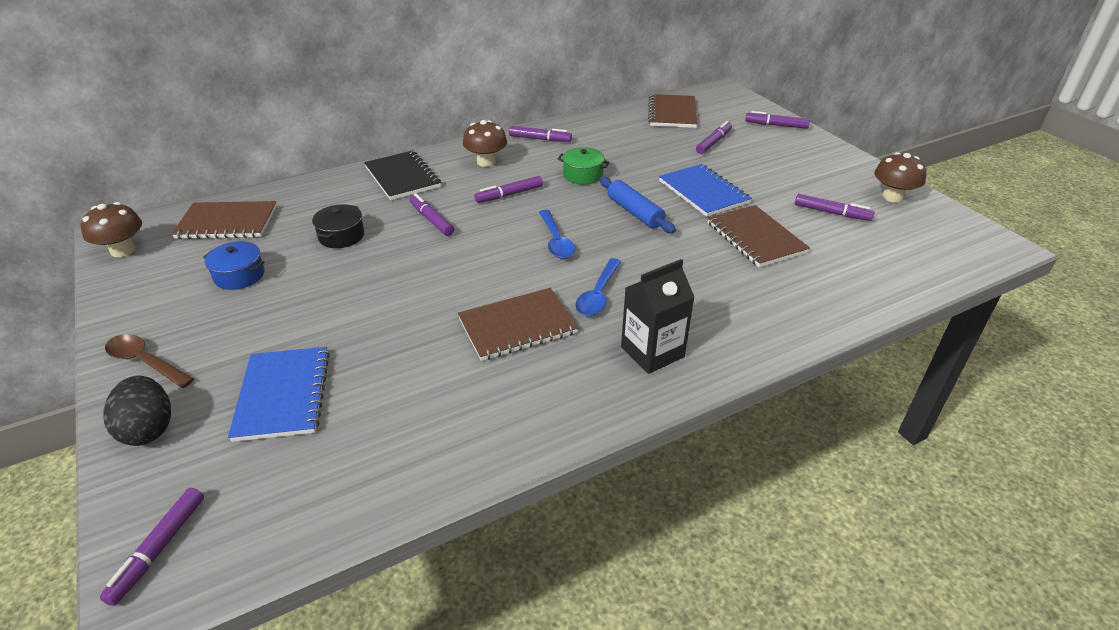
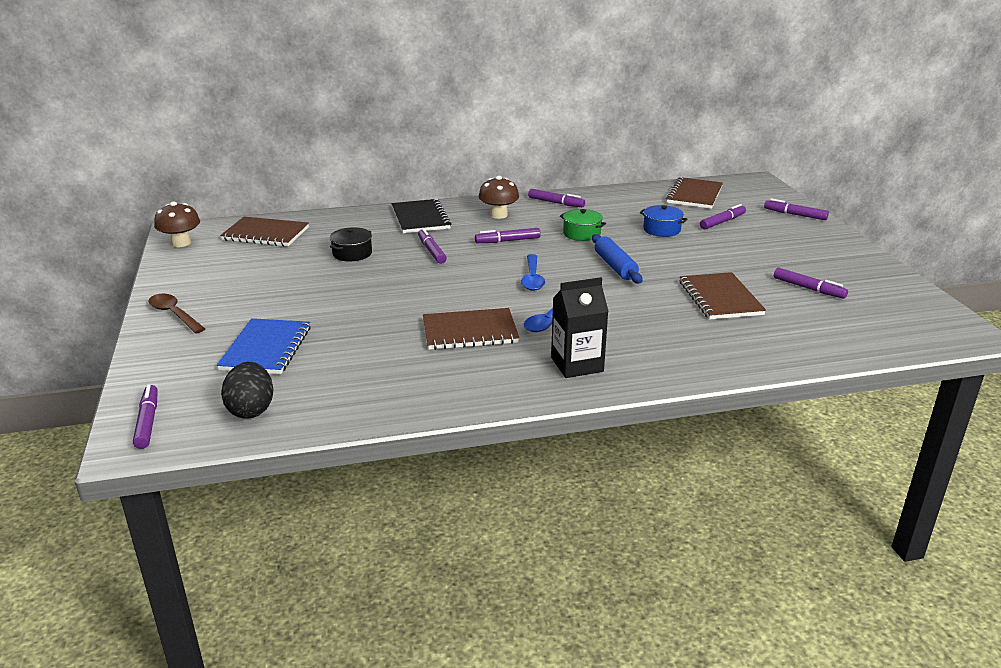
camera: 15 degrees right, 10 degrees down
(149, 429) = (163, 354): black egg -> black egg (251, 410)
(159, 549) = (148, 422): purple marker -> purple marker turned 135 degrees clockwise
(239, 275) = (262, 270): blue pot -> blue pot (661, 230)
(703, 192) = (689, 259): blue notebook -> none
(892, 197) = (880, 283): brown mushroom -> none

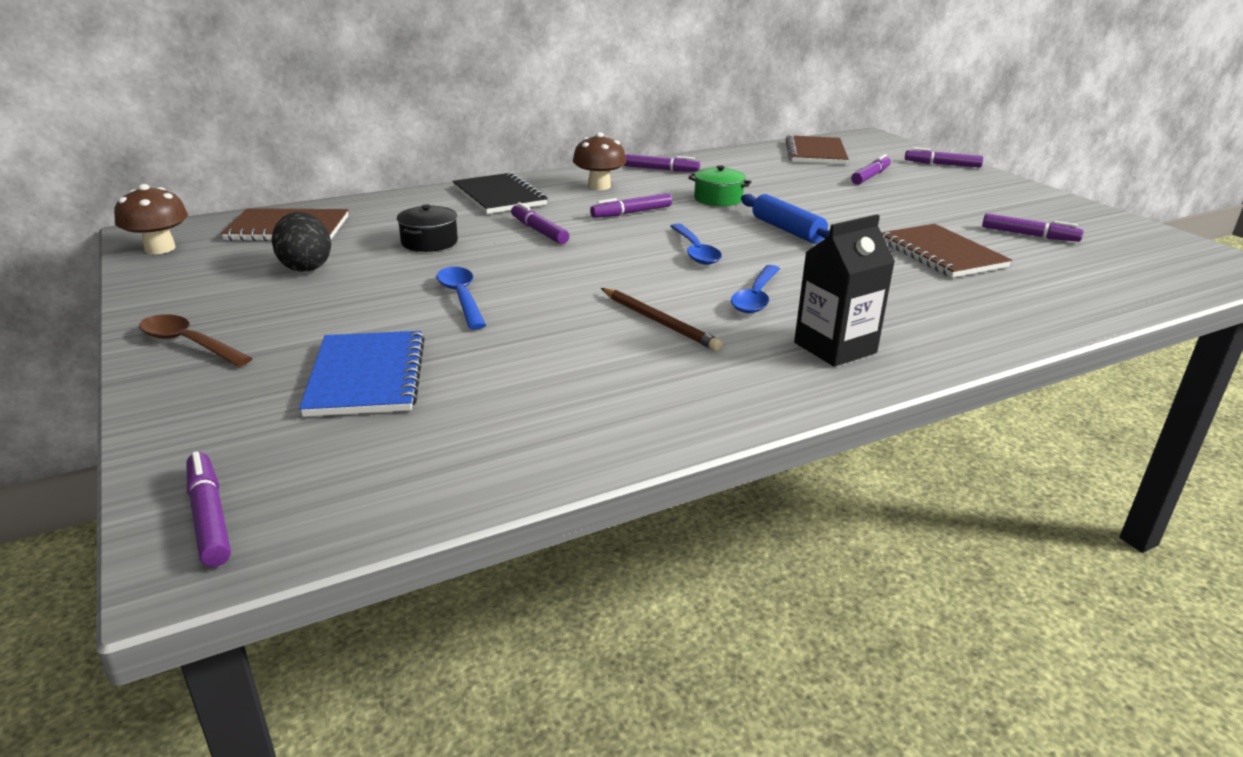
camera: 15 degrees left, 0 degrees up
(251, 410) = (389, 471): black egg -> black egg (306, 267)
(351, 299) = (461, 297): none -> blue spoon
(470, 331) = (659, 322): brown notebook -> brown pencil
(661, 230) = (809, 188): blue pot -> none

